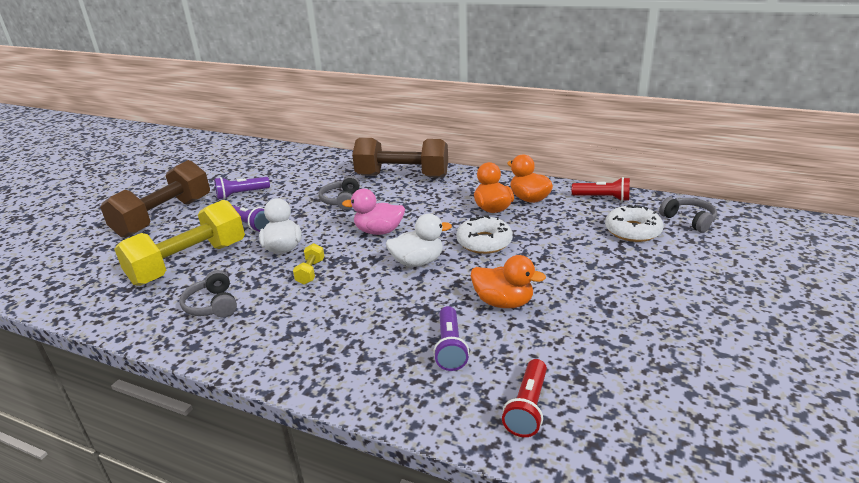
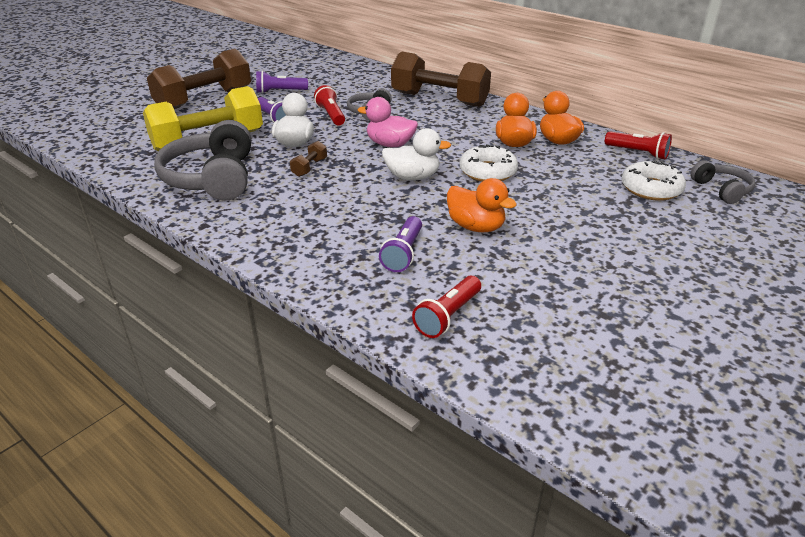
camera: 15 degrees right, 5 degrees up
(212, 305) = (212, 178): grey headphones -> grey headphones, size x1.91
(305, 210) = (331, 115): none -> red flashlight
(310, 272) = (309, 167): yellow dumbbell -> brown dumbbell

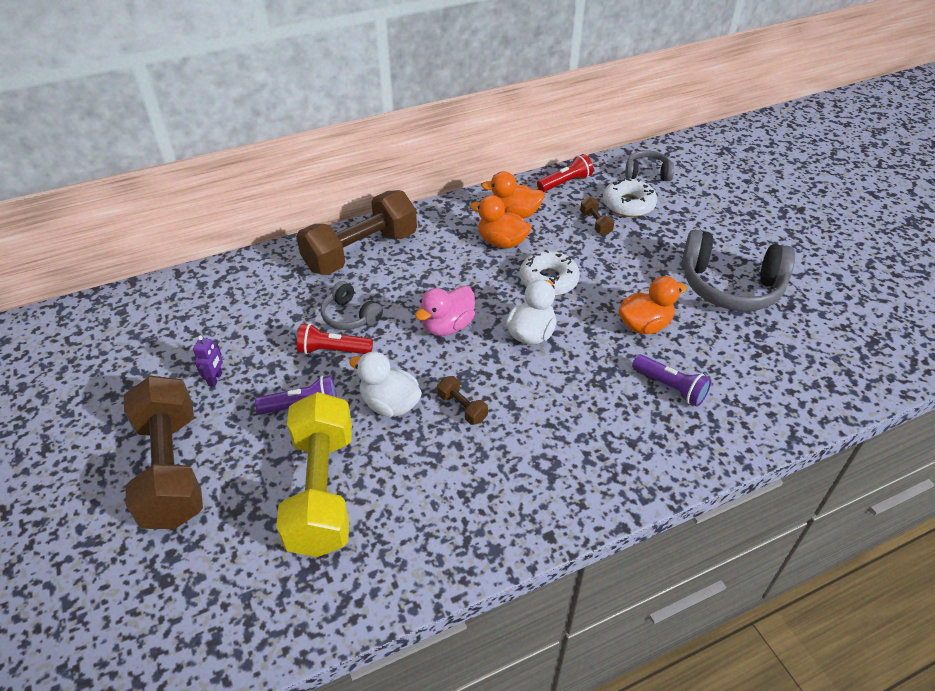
camera: 65 degrees left, 10 degrees up
(212, 178) = (436, 506): grey headphones -> grey headphones (730, 286)
(280, 91) = (215, 379): purple flashlight -> purple robot
(448, 316) = (772, 391): red flashlight -> none
(596, 178) = (595, 223): none -> brown dumbbell

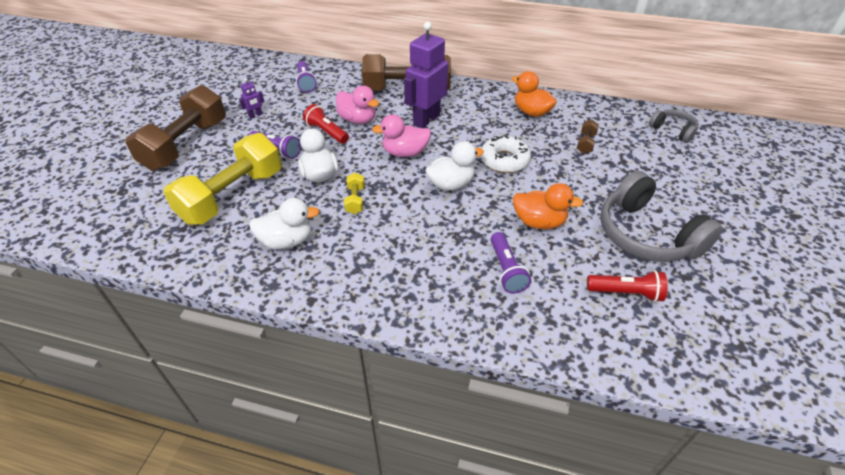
camera: 40 degrees right, 0 degrees up
(225, 303) = (306, 83): none -> purple flashlight
(350, 316) = (358, 120): grey headphones -> pink duck
(423, 276) = (426, 119): none -> purple robot
(449, 496) = (287, 241): none -> white duck
(462, 407) = (355, 200): brown dumbbell -> yellow dumbbell
(501, 242) = (501, 124): orange duck -> none
(565, 183) = (595, 109): red flashlight -> red flashlight (625, 293)
(628, 204) = (629, 143): white donut -> none

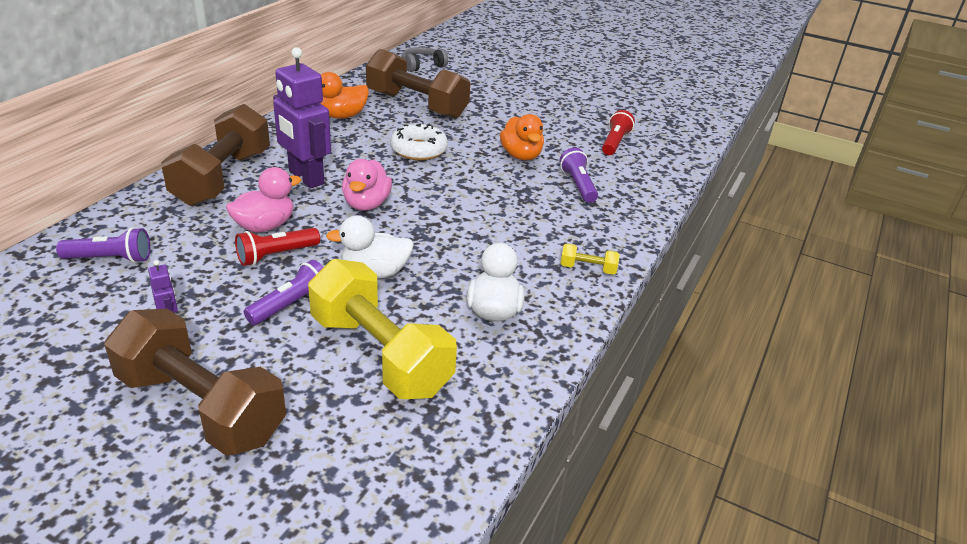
camera: 80 degrees left, 10 degrees down
(355, 200) = (439, 252): yellow dumbbell -> yellow dumbbell (587, 269)
(451, 184) = (442, 187): white duck -> none
(506, 270) = (578, 185): purple flashlight -> purple flashlight turned 105 degrees counterclockwise
(539, 222) = (521, 156): orange duck -> orange duck turned 135 degrees clockwise
(585, 143) = (416, 105): brown dumbbell -> brown dumbbell, size x2.50
(646, 235) = (554, 117): grey headphones -> none

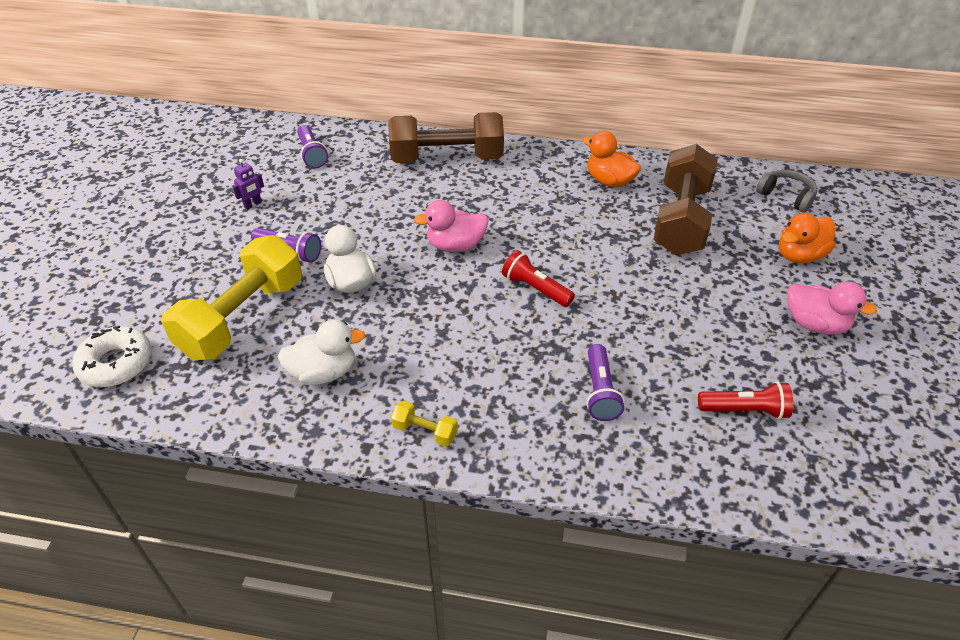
camera: 75 degrees right, 10 degrees up
(201, 407) = (168, 251): brown dumbbell -> none
(265, 226) = (388, 203): pink duck -> pink duck (815, 324)
(276, 255) = (350, 223): red flashlight -> red flashlight (535, 289)
(306, 178) = (477, 198): purple robot -> none
(419, 150) = (582, 248): white donut -> white donut (116, 364)
(521, 156) = (633, 327): orange duck -> orange duck (799, 255)
(578, 185) = (600, 391): purple flashlight -> purple flashlight turned 120 degrees clockwise
(587, 269) = (425, 431): yellow dumbbell -> yellow dumbbell turned 60 degrees counterclockwise

